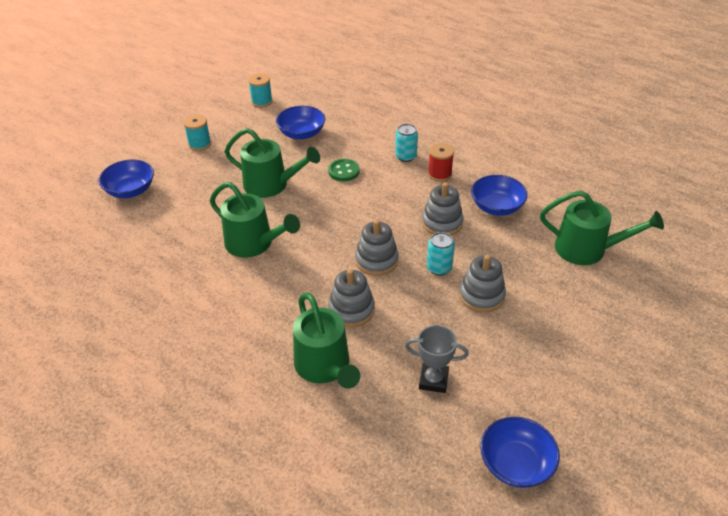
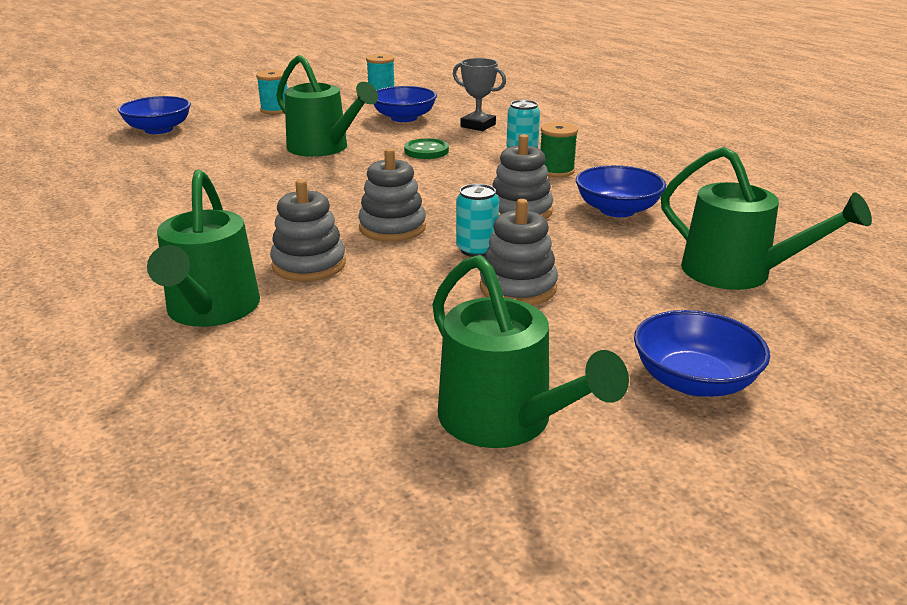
camera: 20 degrees right, 15 degrees down
(254, 243) = (248, 188): green watering can -> green watering can (504, 420)
(433, 380) = (356, 359): grey trophy -> grey trophy (478, 125)
(439, 174) = (556, 171): red spool -> green spool
(516, 464) = (400, 498): blue bowl -> blue bowl (694, 381)

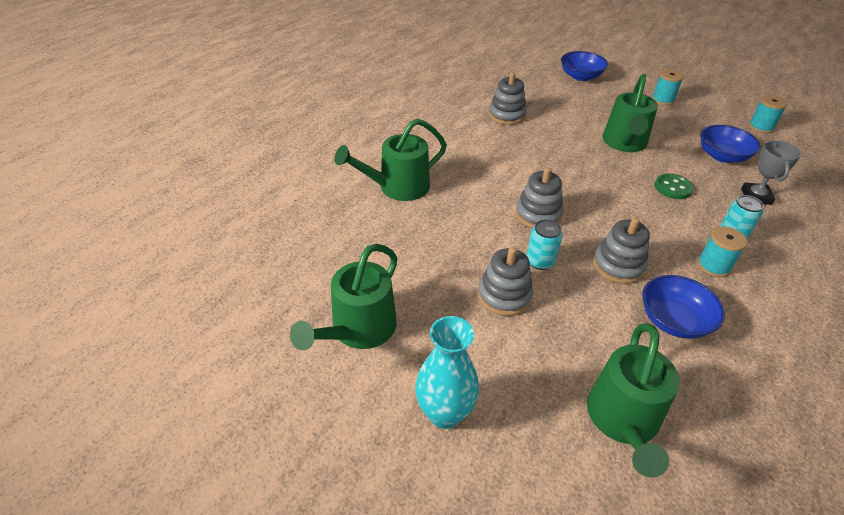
camera: 65 degrees right, 15 degrees up
(309, 265) = (466, 200): grey stacking toy -> grey stacking toy (506, 115)
(556, 171) = (713, 266): green spool -> turquoise spool
(694, 381) = (444, 413): blue bowl -> turquoise vase

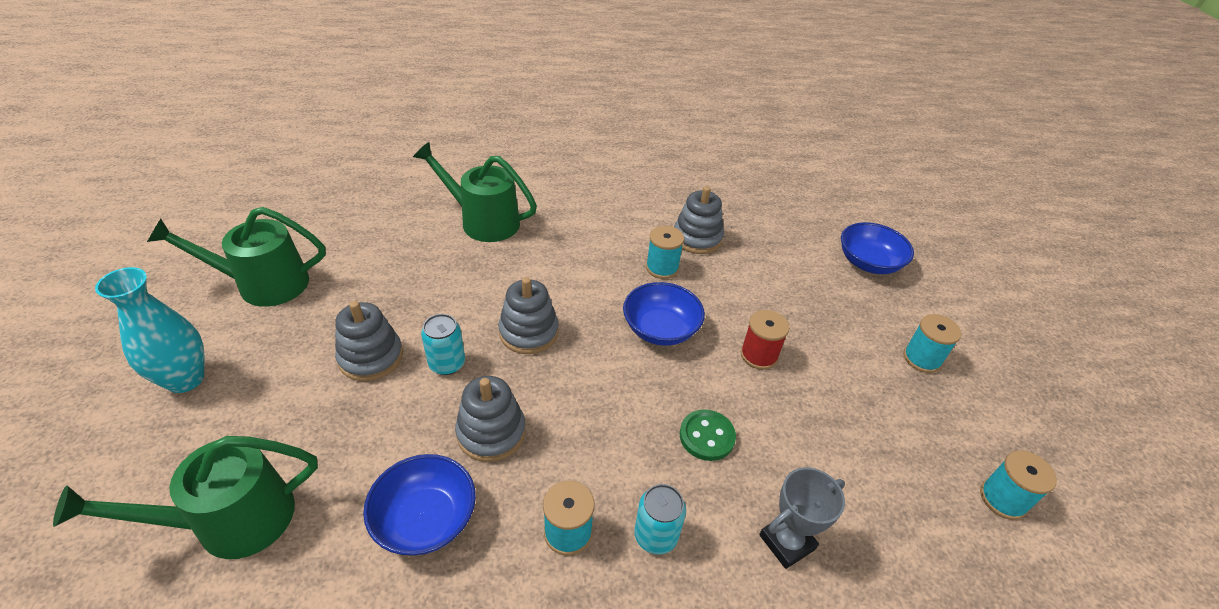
camera: 50 degrees right, 0 degrees up
(522, 139) = (662, 268): none -> turquoise spool
(624, 143) = (759, 355): green watering can -> red spool
(722, 156) = (852, 470): blue bowl -> blue bowl (660, 329)

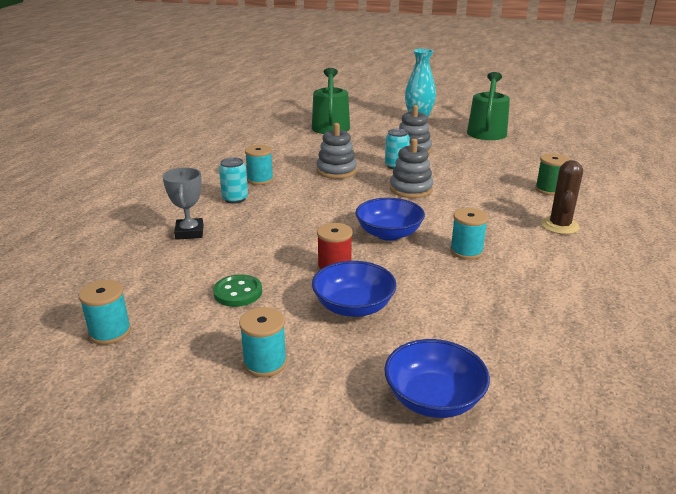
camera: 115 degrees right, 15 degrees down
(425, 519) = (298, 154): blue bowl -> blue bowl (353, 307)
(483, 221) = (549, 190): green watering can -> green spool
(573, 214) = (559, 226): none -> brown cactus
(697, 238) = (510, 281): grey stacking toy -> none
(707, 436) = (280, 227): green button -> green button (238, 292)

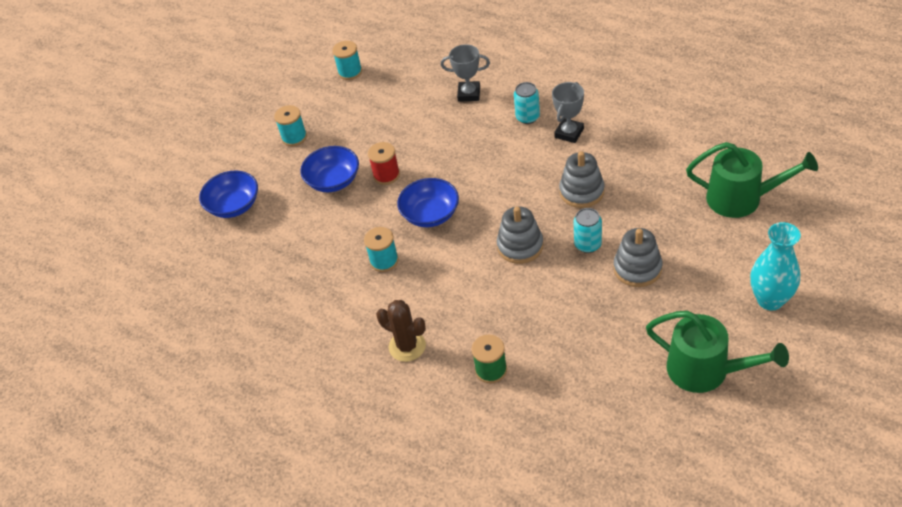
camera: 110 degrees right, 20 degrees up
(238, 292) = (372, 124): green button -> none
(260, 180) = (569, 133): turquoise spool -> grey trophy

